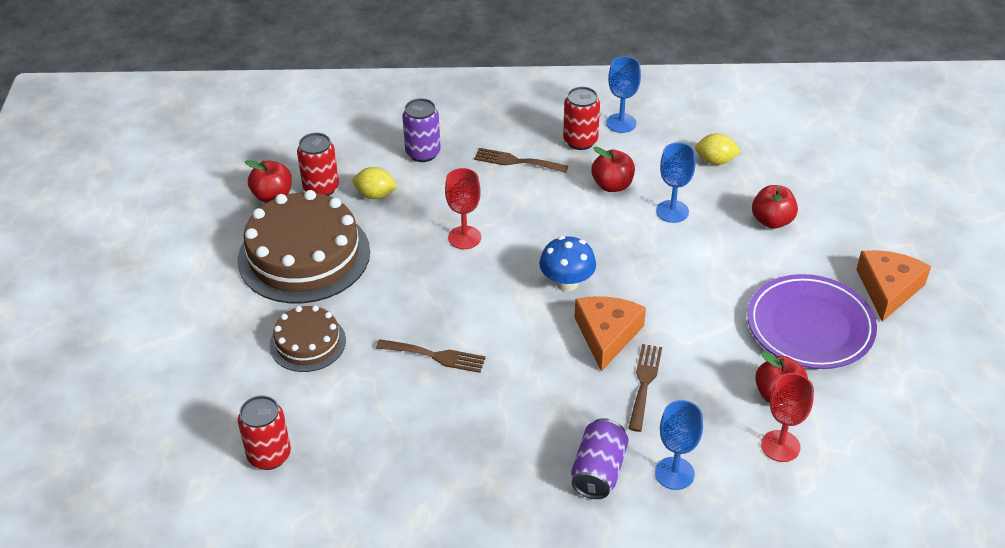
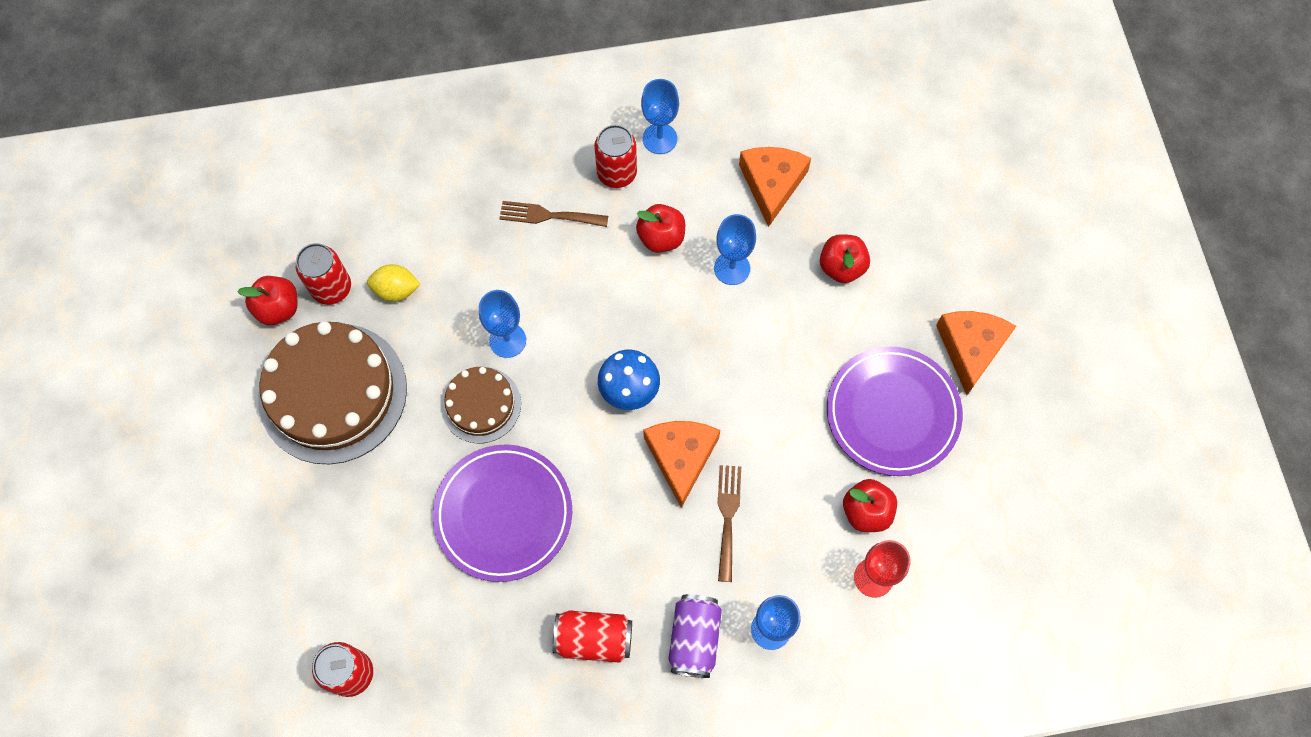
camera: 10 degrees left, 25 degrees up
(307, 343) = (362, 517): brown cake -> brown cake (481, 405)
(423, 153) = (439, 217): purple can -> none
(436, 356) = (503, 514): brown fork -> purple plate
(464, 237) = (507, 340): red goblet -> blue goblet
(502, 459) = (593, 639): none -> red can
(715, 161) = (772, 184): yellow lemon -> orange cheese

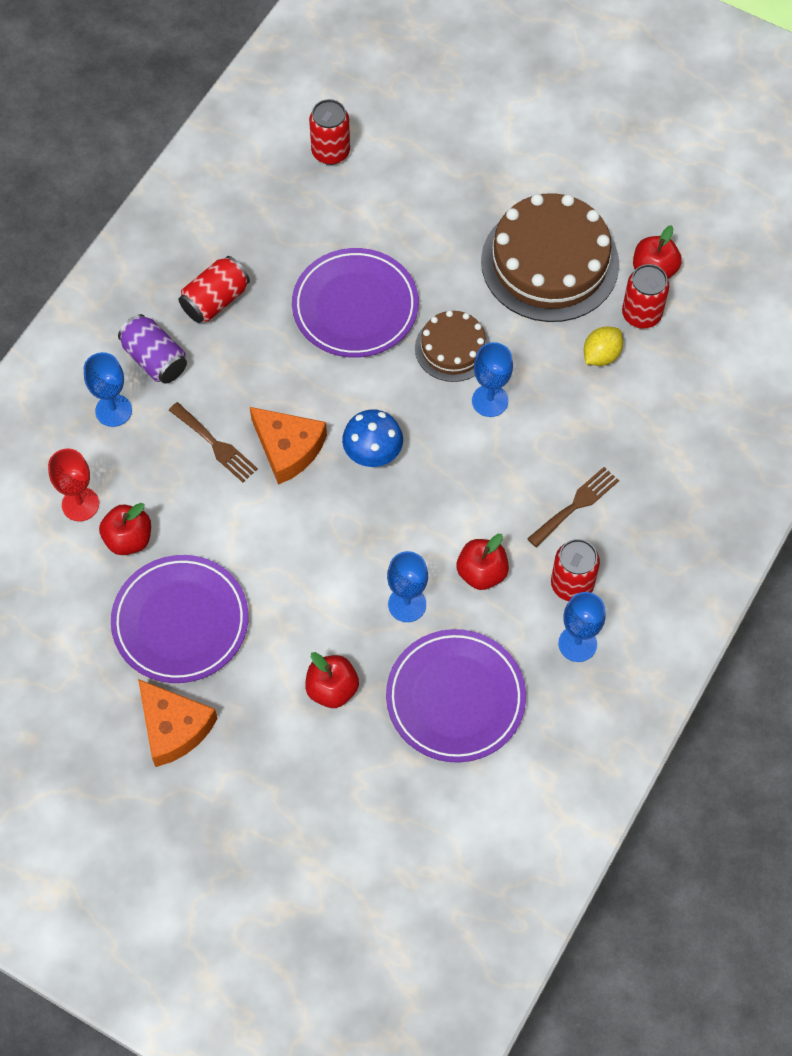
camera: 130 degrees right, 5 degrees down
(772, 184) = (455, 698): orange cheese -> purple plate

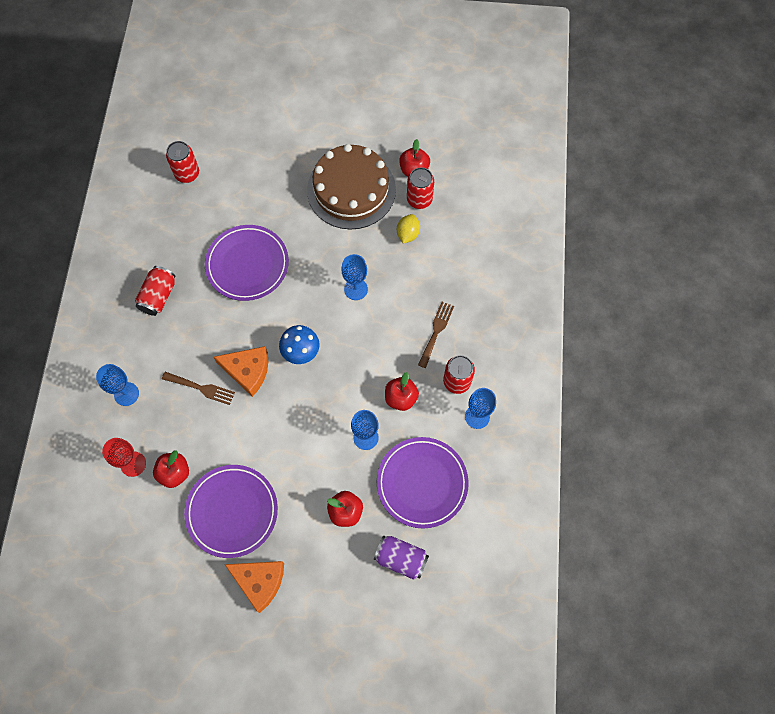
camera: 25 degrees left, 5 degrees up
(155, 359) = (138, 350): purple can -> purple can (401, 558)
(452, 348) = (318, 266): brown cake -> none

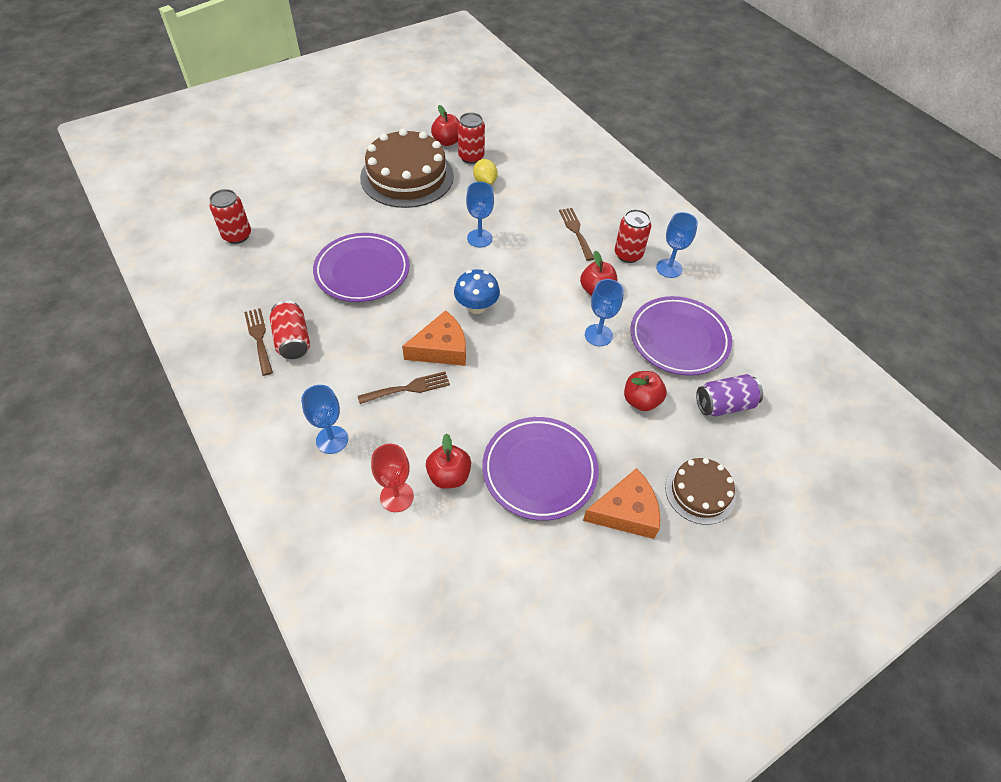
camera: 40 degrees left, 15 degrees down
(139, 279) = (259, 338): none -> brown fork
(319, 606) = (700, 492): none -> brown cake

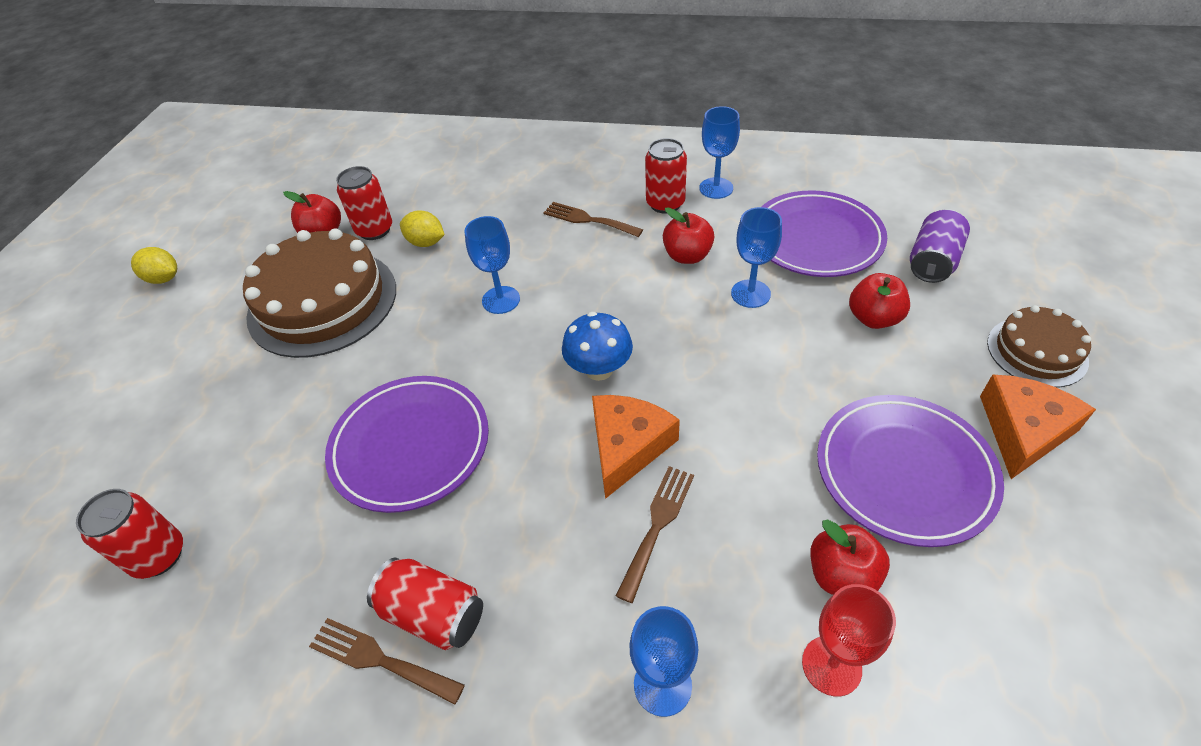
camera: 40 degrees left, 5 degrees down
(361, 114) = (164, 279): none -> yellow lemon

